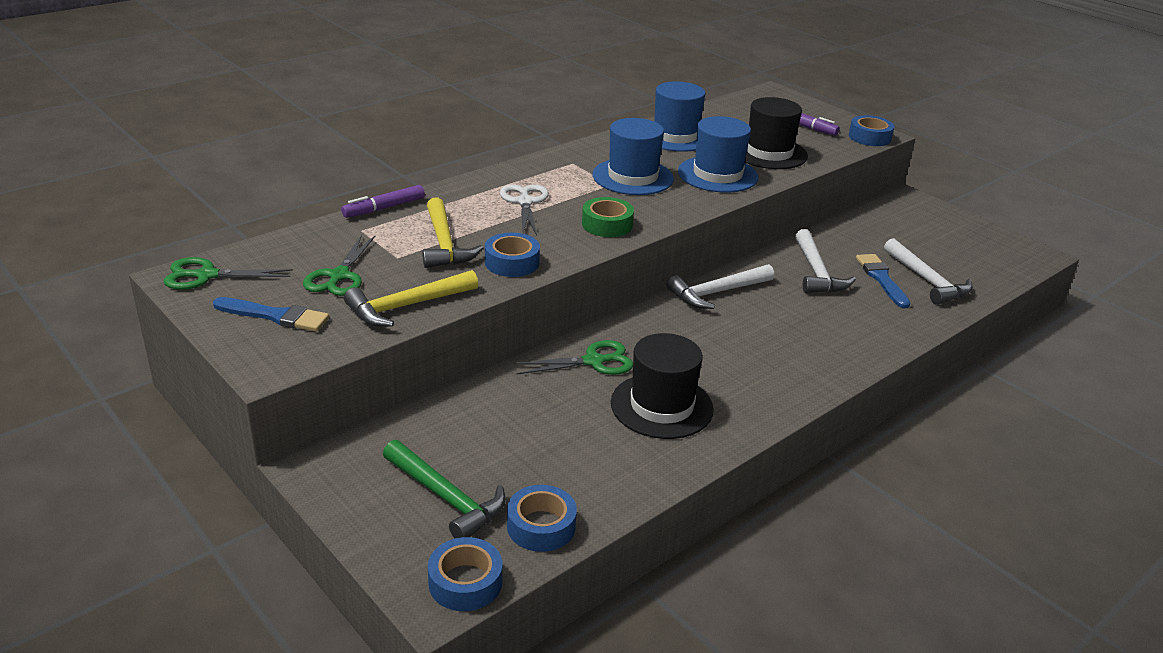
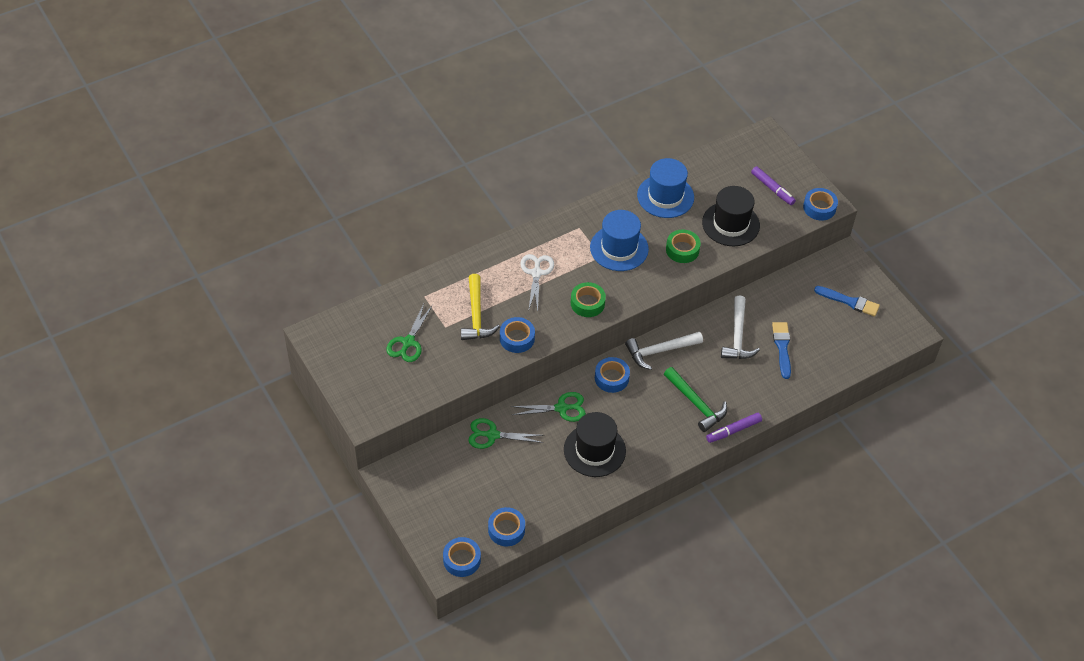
camera: 10 degrees right, 20 degrees up
(206, 275) = (329, 334): green scissors -> green scissors (492, 435)
(275, 316) = (370, 376): blue brush -> blue brush (849, 301)
(384, 208) = (440, 273): purple marker -> purple marker (733, 430)
(407, 306) = (447, 375): yellow hammer -> none
(446, 498) = (458, 505): green hammer -> green hammer (696, 403)
(658, 324) = (611, 378): none -> blue tape
(717, 174) = (682, 250): blue hat -> green tape
(927, 280) = (814, 352): white hammer -> none

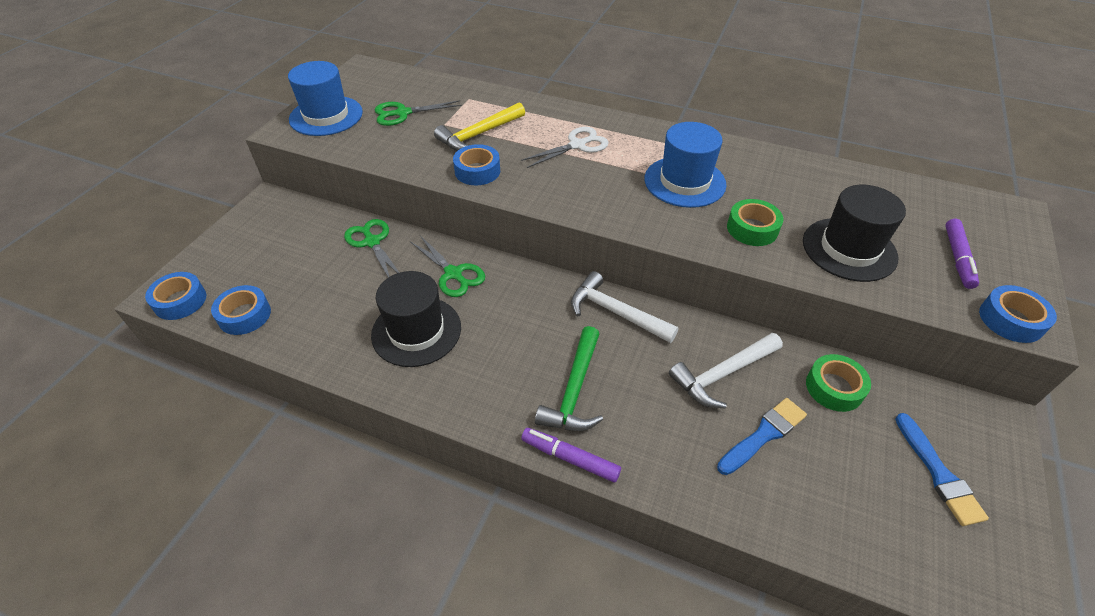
camera: 55 degrees right, 5 degrees down
(587, 303) = (581, 195): green tape -> green tape (834, 388)
(611, 378) = (534, 292): blue tape -> none
(665, 196) = (802, 180): blue hat -> blue hat (326, 116)

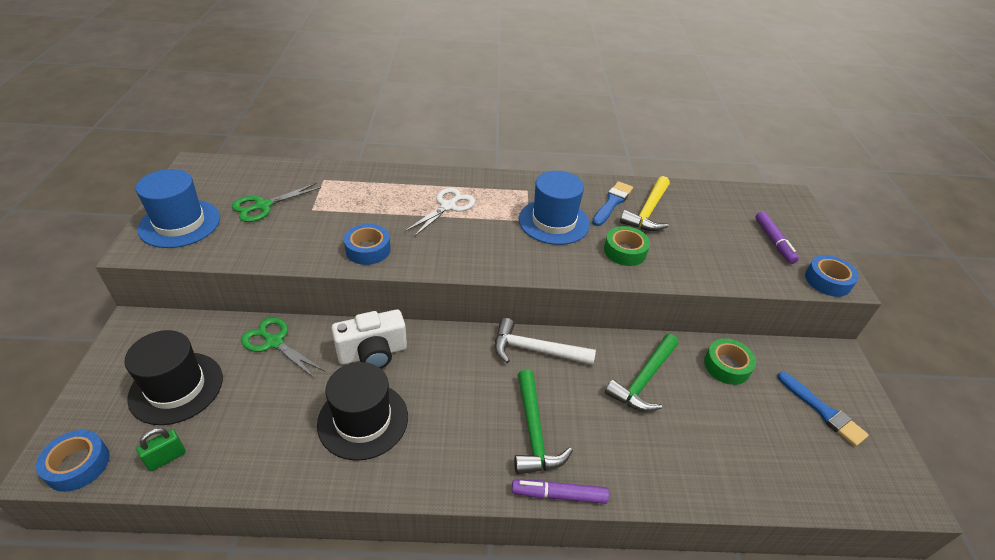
camera: 25 degrees left, 5 degrees down
(244, 315) = (166, 458): blue tape -> green padlock
(453, 274) = (373, 353): green scissors -> white camera
(479, 135) = (351, 213): yellow hammer -> yellow hammer (648, 211)
(723, 374) = (644, 380): white hammer -> green hammer
(763, 435) = (696, 421): blue brush -> blue brush (612, 203)
(849, 249) = (701, 252): black hat -> black hat (176, 388)

